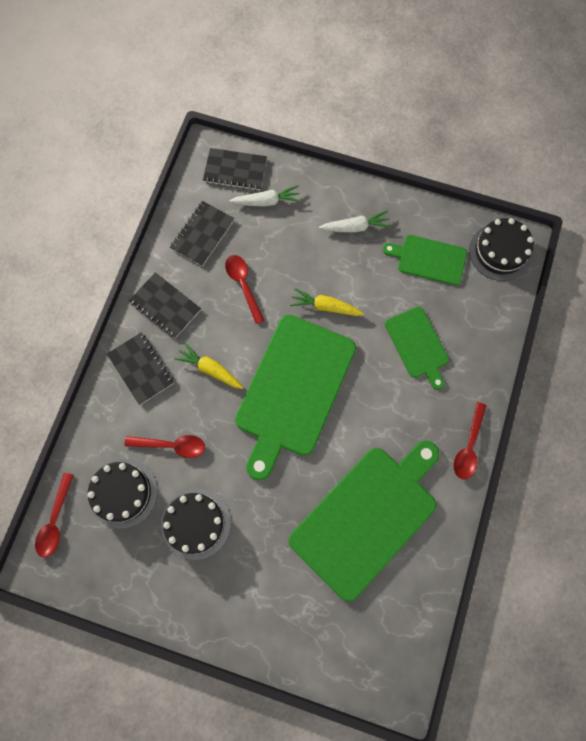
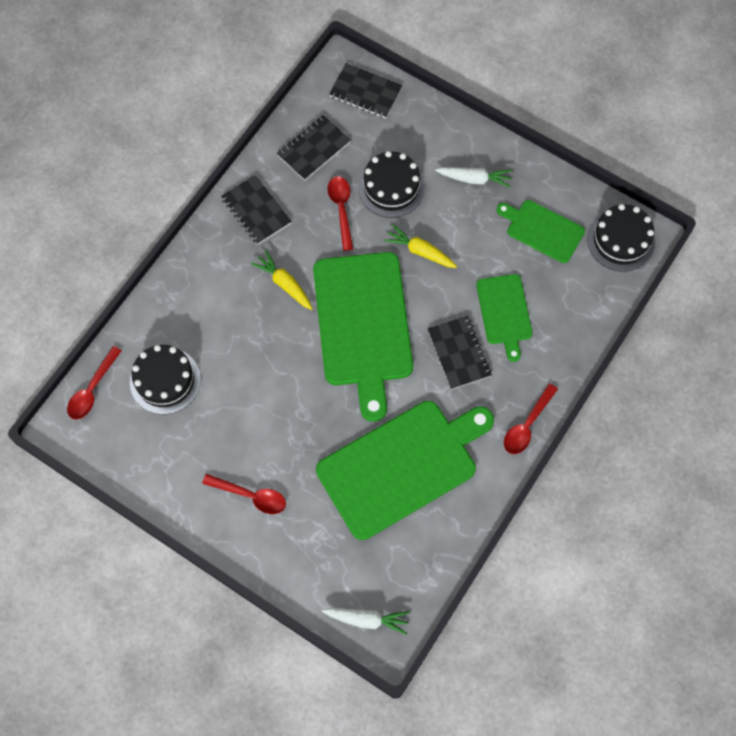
camera: 15 degrees right, 5 degrees down
(141, 369) = (215, 266): black notebook -> black notebook (459, 353)
(171, 445) = (225, 347): red spoon -> red spoon (250, 496)
(196, 523) = (229, 428): black cake -> black cake (391, 187)
(267, 201) = (389, 131): white carrot -> white carrot (367, 619)
(293, 390) = (363, 325): green cutting board -> green cutting board turned 45 degrees counterclockwise

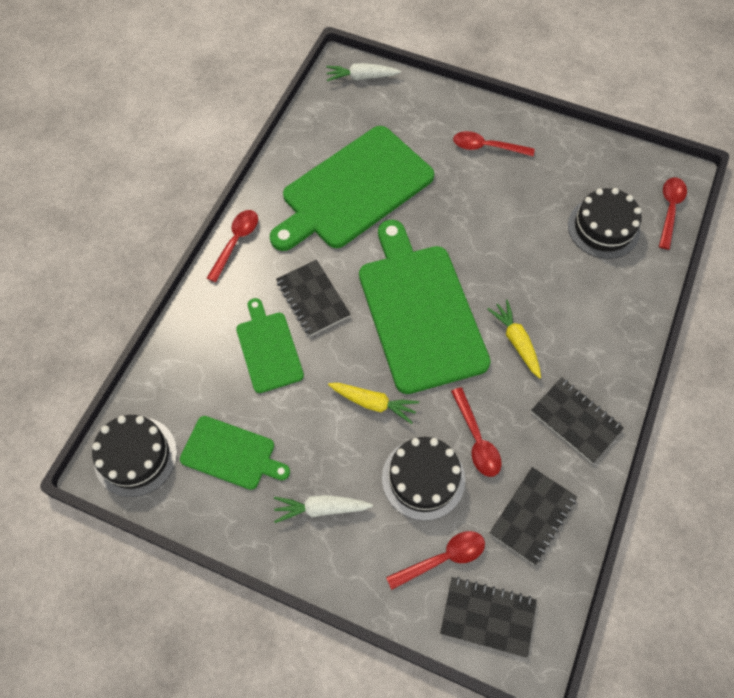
camera: 170 degrees right, 5 degrees down
(284, 284) = (516, 341): yellow carrot -> yellow carrot turned 150 degrees counterclockwise
(389, 132) = (442, 558): none -> red spoon

